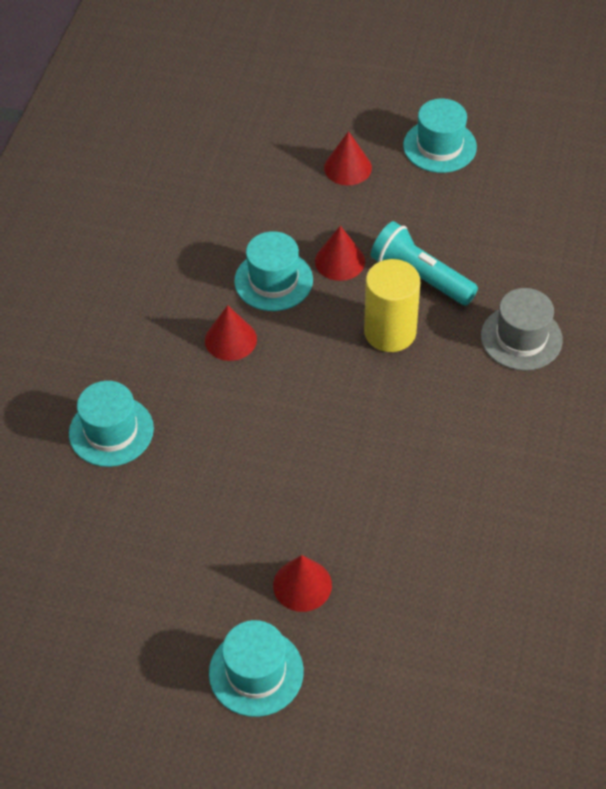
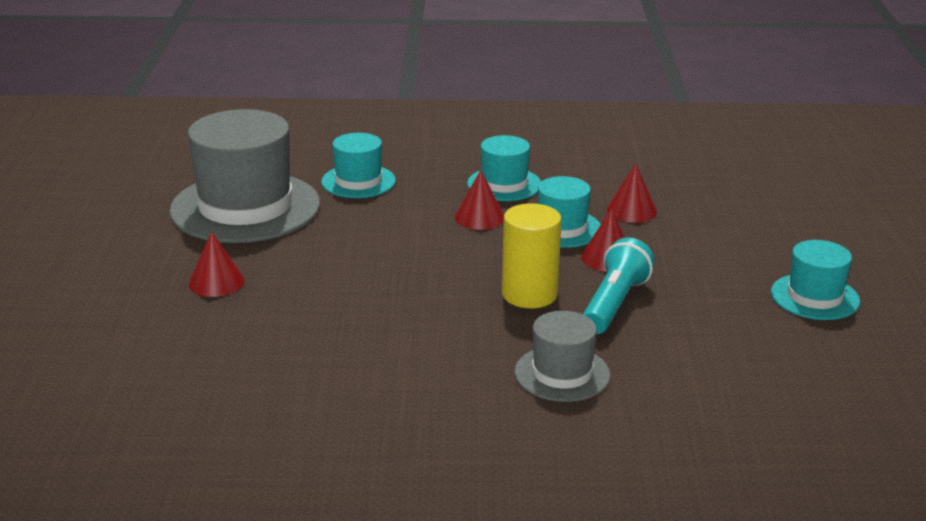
camera: 75 degrees right, 25 degrees down
(139, 546) = (245, 207): none -> grey hat
(256, 672) = (126, 271): turquoise hat -> turquoise hat (504, 184)
(347, 167) = (738, 248): red cone -> red cone (631, 210)

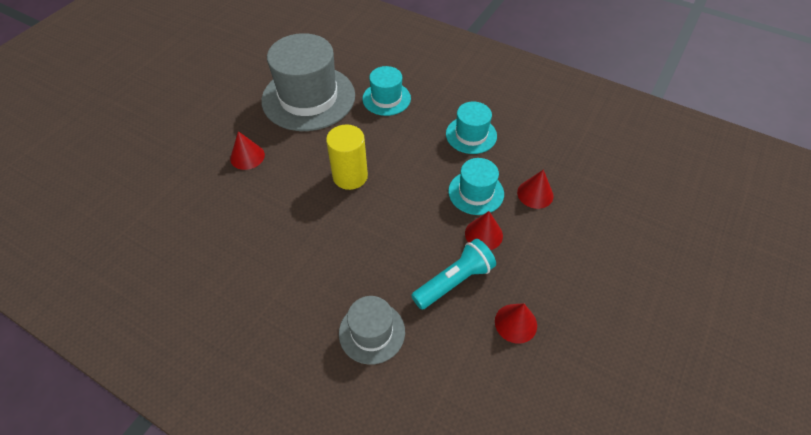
camera: 30 degrees right, 25 degrees up
(480, 217) = (432, 160): red cone -> red cone (515, 323)
(529, 294) = (408, 247): yellow cylinder -> yellow cylinder (350, 176)
(815, 297) = (599, 341): turquoise hat -> none

